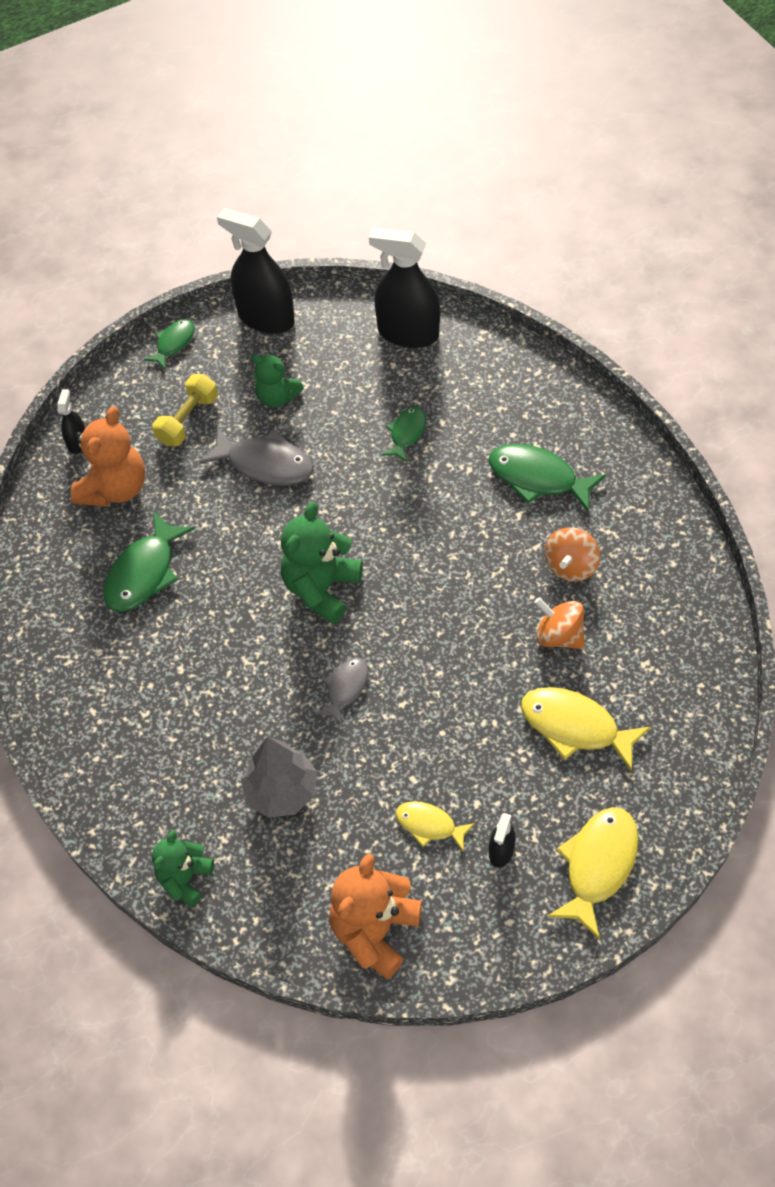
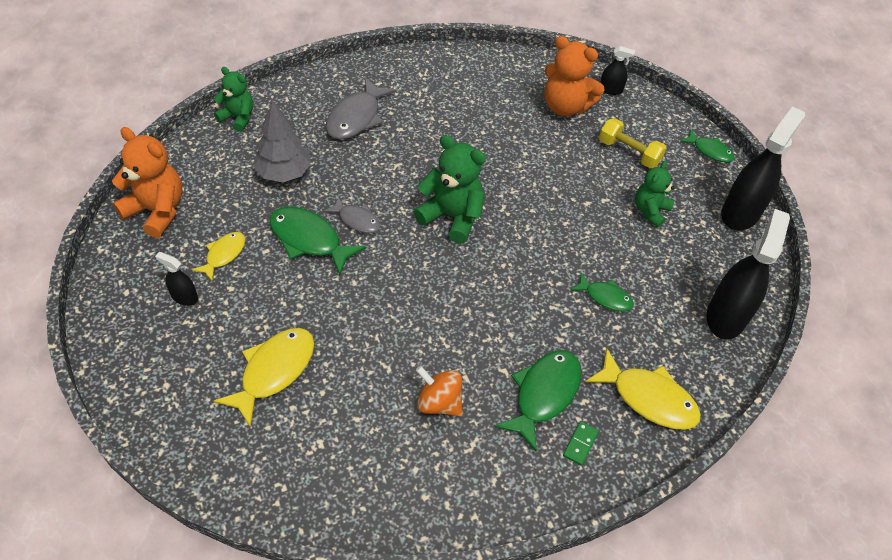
camera: 90 degrees right, 5 degrees down
(144, 573) = (486, 116): green fish -> green fish (309, 240)
(265, 464) = (580, 195): grey fish -> grey fish (356, 117)
(559, 635) = (367, 377): orange spinning top -> none
(583, 445) = (580, 444): none -> green domino
(598, 865) = (145, 361): yellow fish -> yellow fish (648, 398)

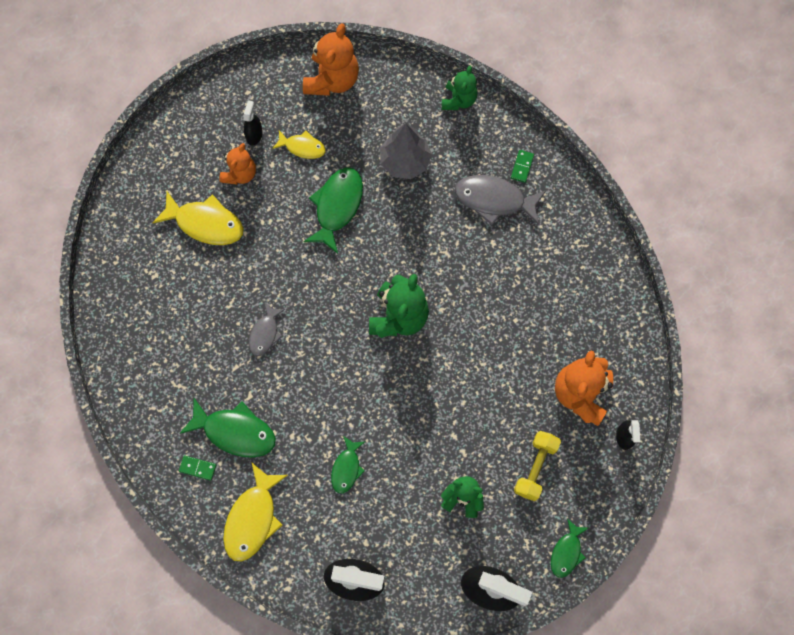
camera: 80 degrees right, 20 degrees up
(227, 322) = (240, 174): none -> orange teddy bear
(331, 91) = (522, 167): none -> green domino
(357, 220) = (370, 238): grey fish -> grey fish (265, 333)
(439, 402) = (208, 351): orange spinning top -> none

